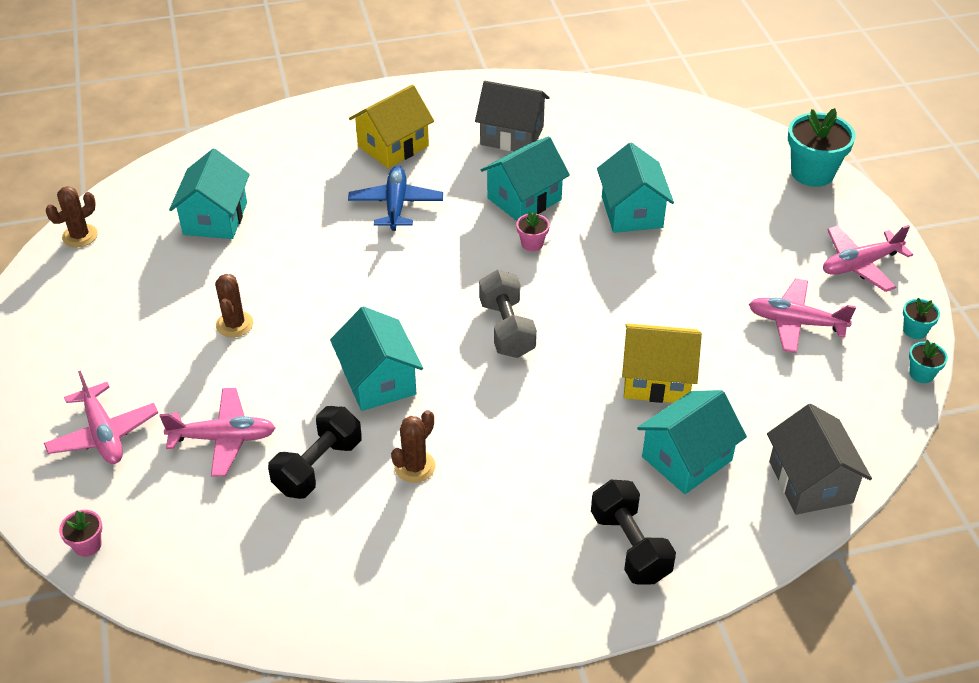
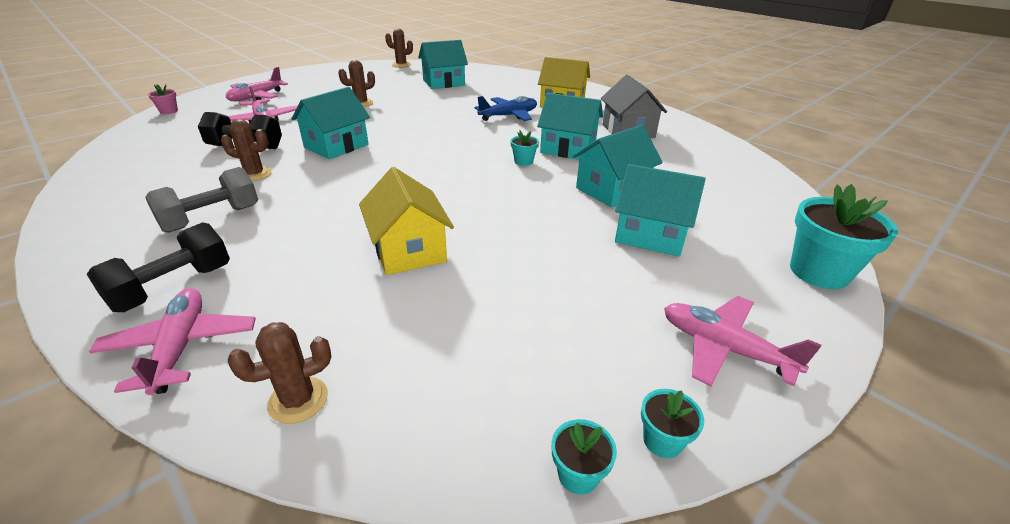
camera: 60 degrees right, 10 degrees down
(506, 329) = (421, 173): grey dumbbell -> grey dumbbell (212, 218)
(532, 243) = (523, 161): pink flower pot -> turquoise flower pot
(686, 458) = (306, 293): turquoise house -> turquoise house (650, 234)
(796, 322) = (567, 319): pink plane -> pink plane (181, 347)
(810, 482) = (298, 400): grey house -> brown cactus

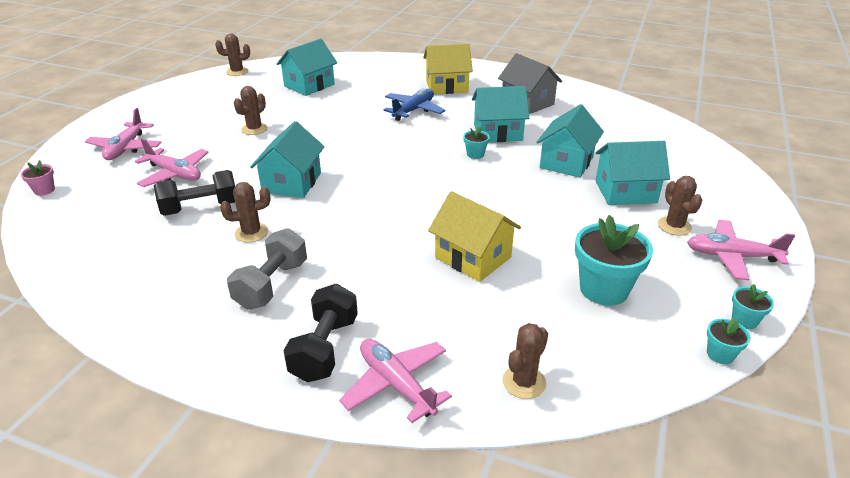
camera: 25 degrees left, 0 degrees up
(676, 288) = (674, 226): none -> brown cactus
(819, 272) = (743, 188): turquoise flower pot -> turquoise flower pot (604, 289)

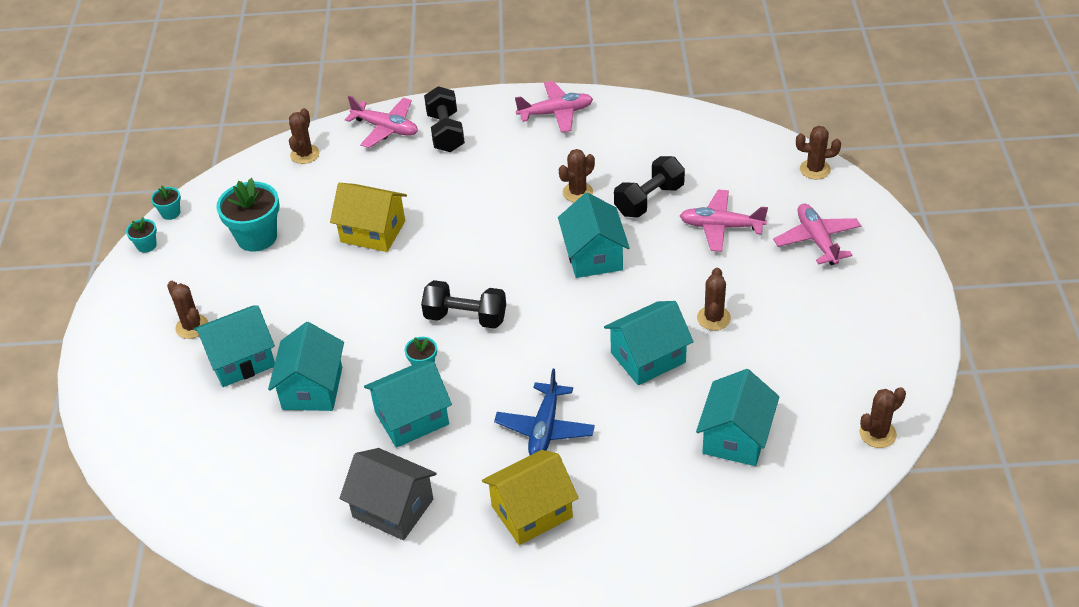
camera: 160 degrees right, 10 degrees up
(44, 190) = (815, 169): pink flower pot -> brown cactus
(272, 284) = (519, 158): grey dumbbell -> none
(319, 123) = (648, 357): none -> turquoise house
(426, 172) = (465, 317): none -> black dumbbell
(732, 256) = (142, 306): pink plane -> pink plane (556, 113)

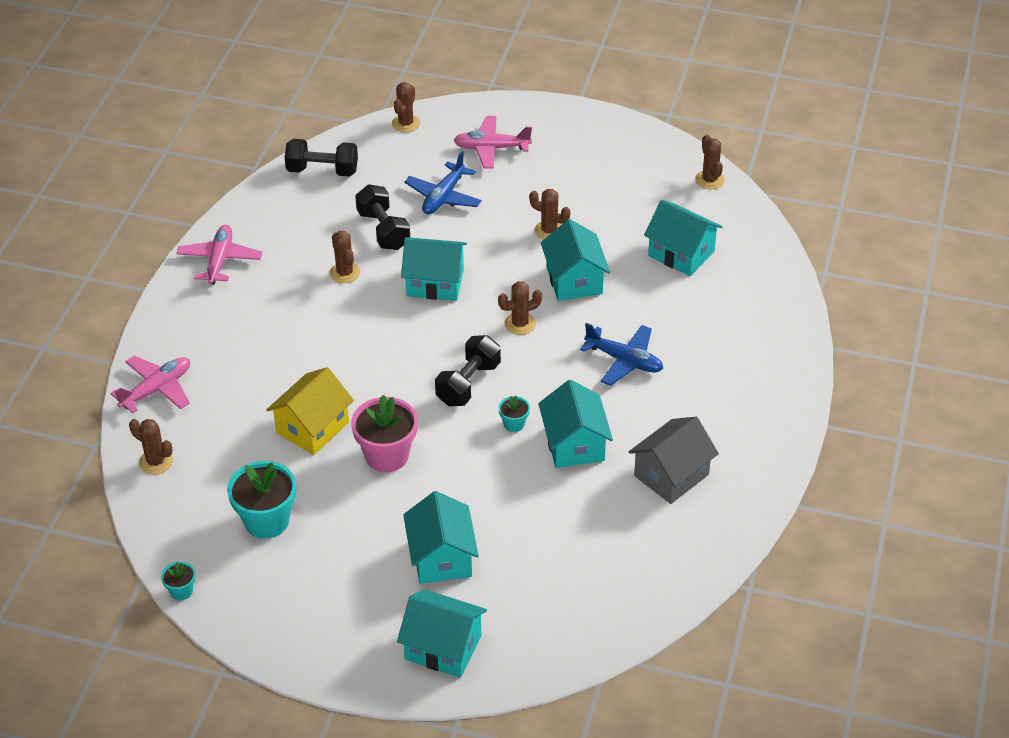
camera: 75 degrees left, 0 degrees up
(146, 245) = (223, 618): turquoise flower pot -> none
(192, 327) = (373, 592): brown cactus -> brown cactus (520, 324)
(312, 388) = (505, 508): turquoise house -> turquoise house (443, 647)
(354, 288) = (387, 455): none -> pink flower pot
(445, 132) = (195, 345): black dumbbell -> black dumbbell (322, 171)
(531, 511) = (709, 388): yellow house -> none
(721, 227) = (443, 196): pink plane -> blue plane

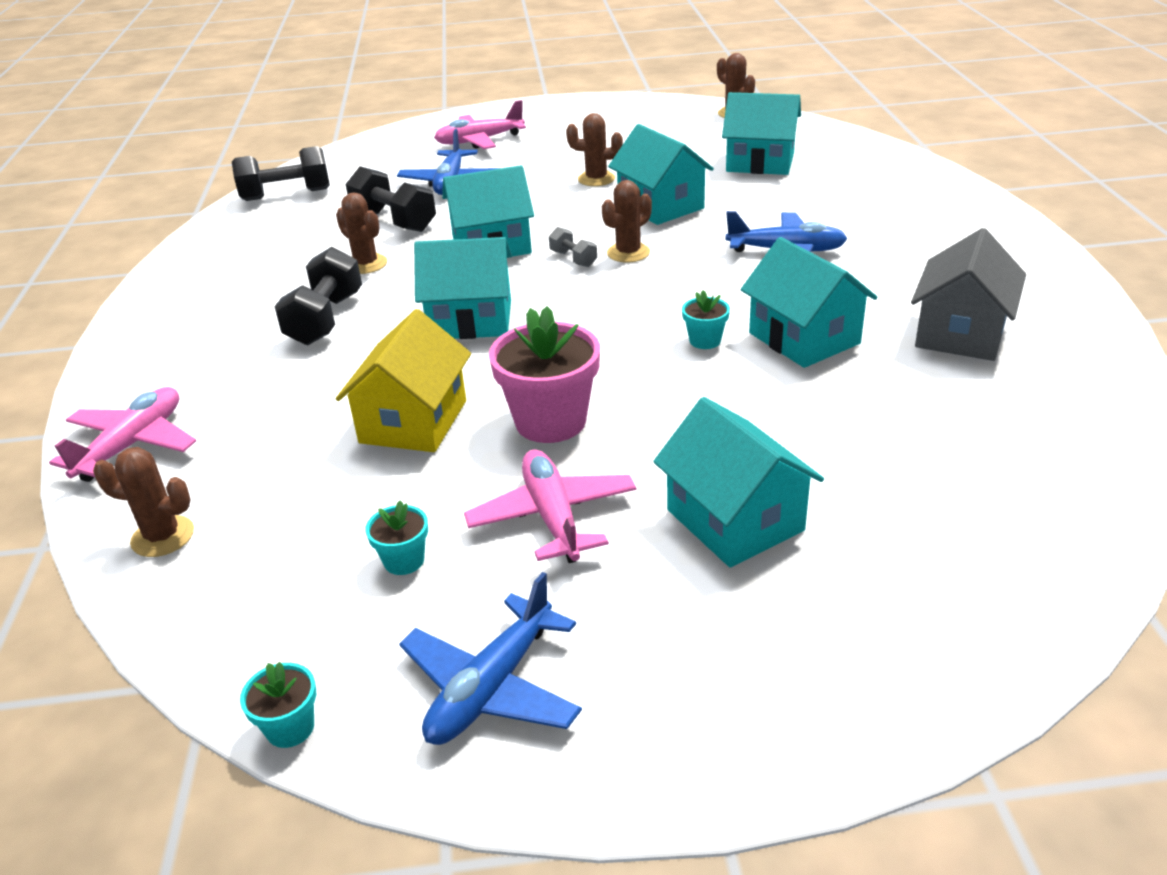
camera: 20 degrees left, 10 degrees down
(220, 260) = (182, 292): pink plane -> pink plane (553, 517)
(266, 521) = (404, 561): turquoise flower pot -> turquoise flower pot, size x0.49
(275, 604) = (492, 687): none -> blue plane
(406, 123) = (367, 145): brown cactus -> none
(443, 647) = (851, 652): turquoise house -> turquoise house (471, 320)
(468, 383) = (608, 319): black dumbbell -> black dumbbell (325, 319)
(480, 317) = (573, 259): none -> grey dumbbell

